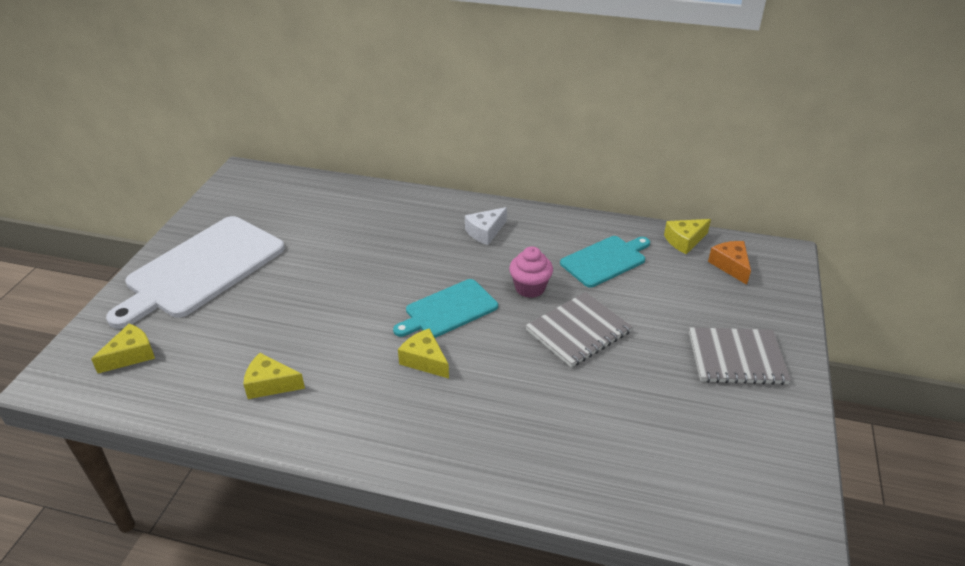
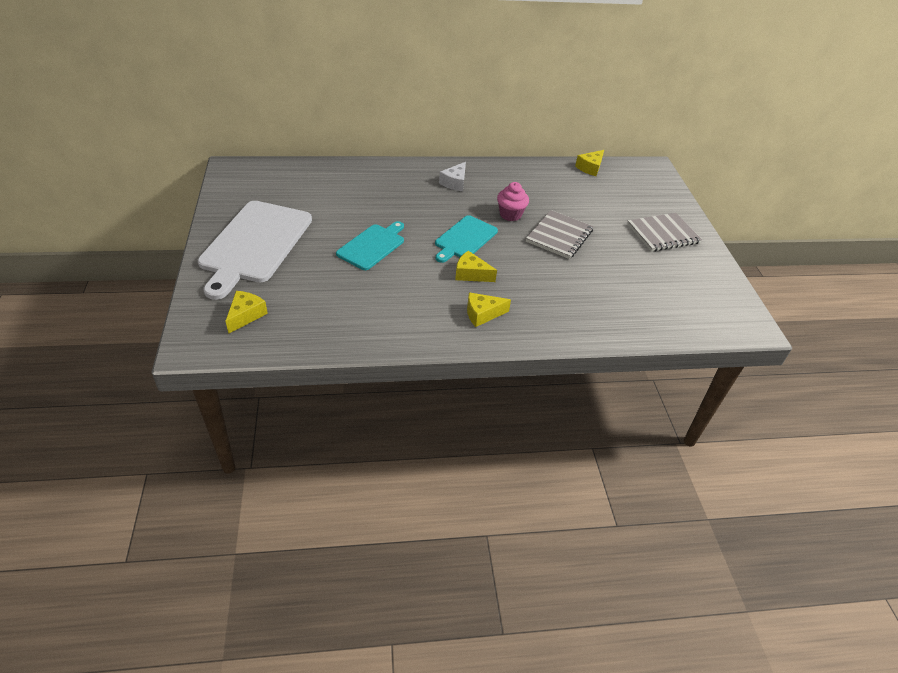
camera: 25 degrees left, 5 degrees up
(270, 384) = (372, 312): yellow cheese -> yellow cheese (482, 314)
(605, 260) = (548, 188): turquoise cutting board -> turquoise cutting board (372, 246)
(730, 266) = (627, 179): orange cheese -> none

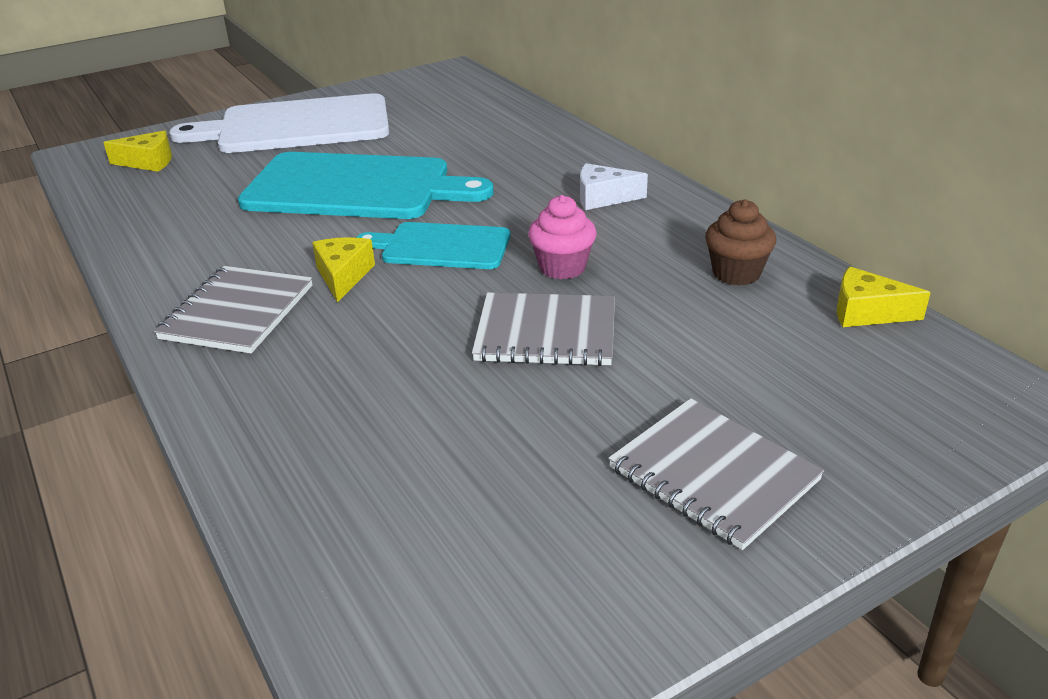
camera: 70 degrees right, 10 degrees down
(372, 246) = (355, 187): turquoise cutting board -> turquoise cutting board, size x1.78
(482, 314) = (237, 312): yellow cheese -> grey notebook
(545, 180) = (736, 273): none -> brown cupcake

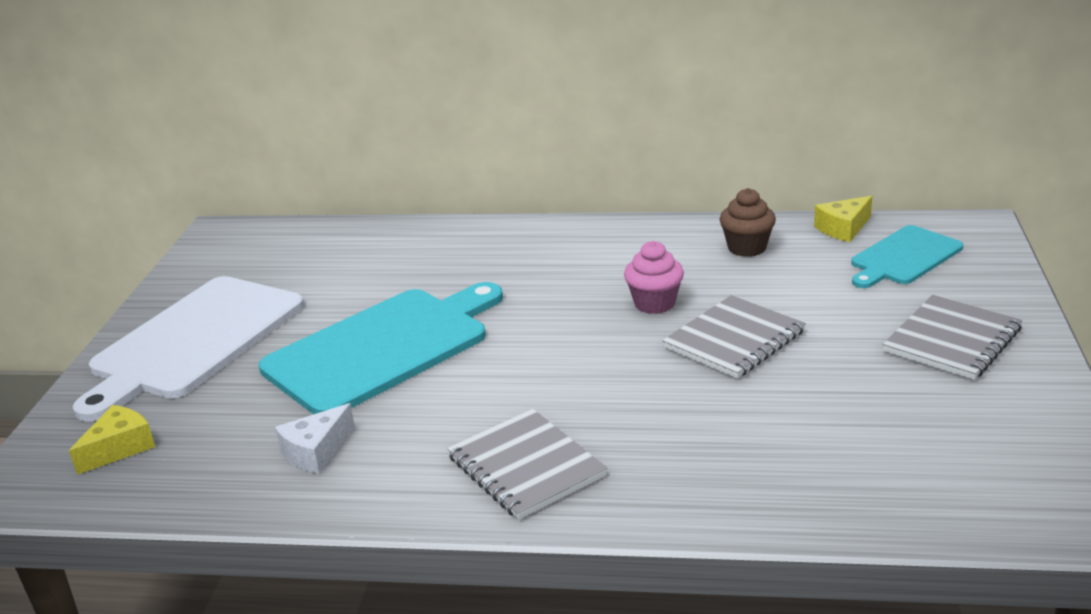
camera: 50 degrees left, 5 degrees down
(343, 276) = (536, 398): yellow cheese -> none
(441, 246) = (551, 341): turquoise cutting board -> turquoise cutting board (904, 257)
(603, 198) = (575, 252): white cheese -> white cheese (316, 451)
(713, 474) = (952, 340): grey notebook -> grey notebook turned 45 degrees counterclockwise

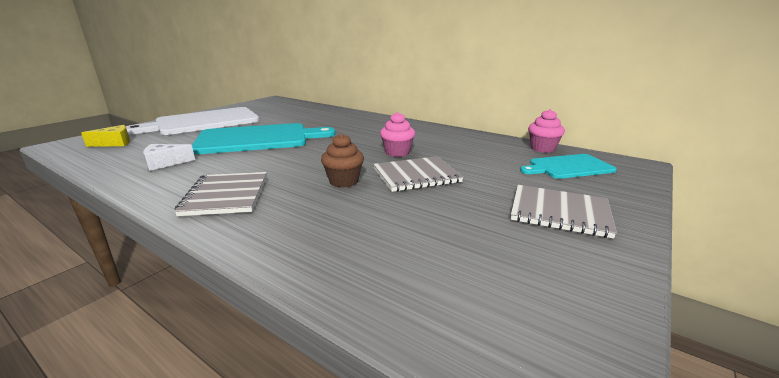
camera: 25 degrees right, 5 degrees down
(747, 248) = (476, 144): brown cupcake -> brown cupcake (344, 181)
(843, 228) = (542, 148): yellow cheese -> pink cupcake
(952, 340) = (559, 212): grey notebook -> grey notebook turned 45 degrees clockwise

